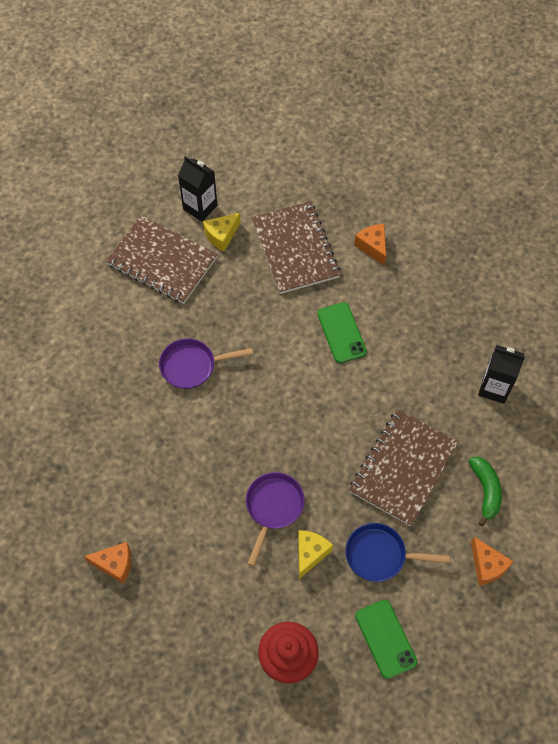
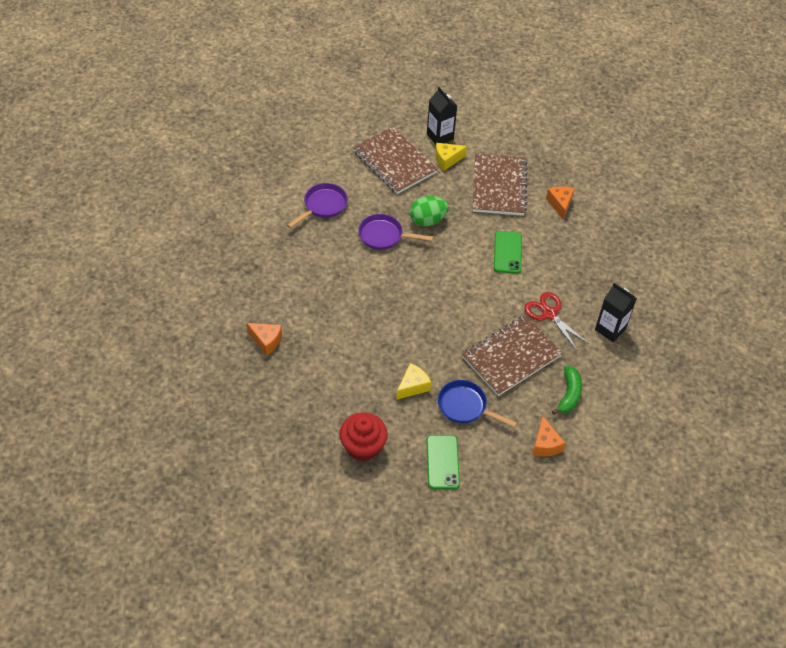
camera: 20 degrees right, 10 degrees down
(233, 325) = (427, 220): none -> green egg
(273, 508) = (399, 347): purple pan -> purple pan (323, 206)
(421, 395) = (549, 314): none -> red scissors

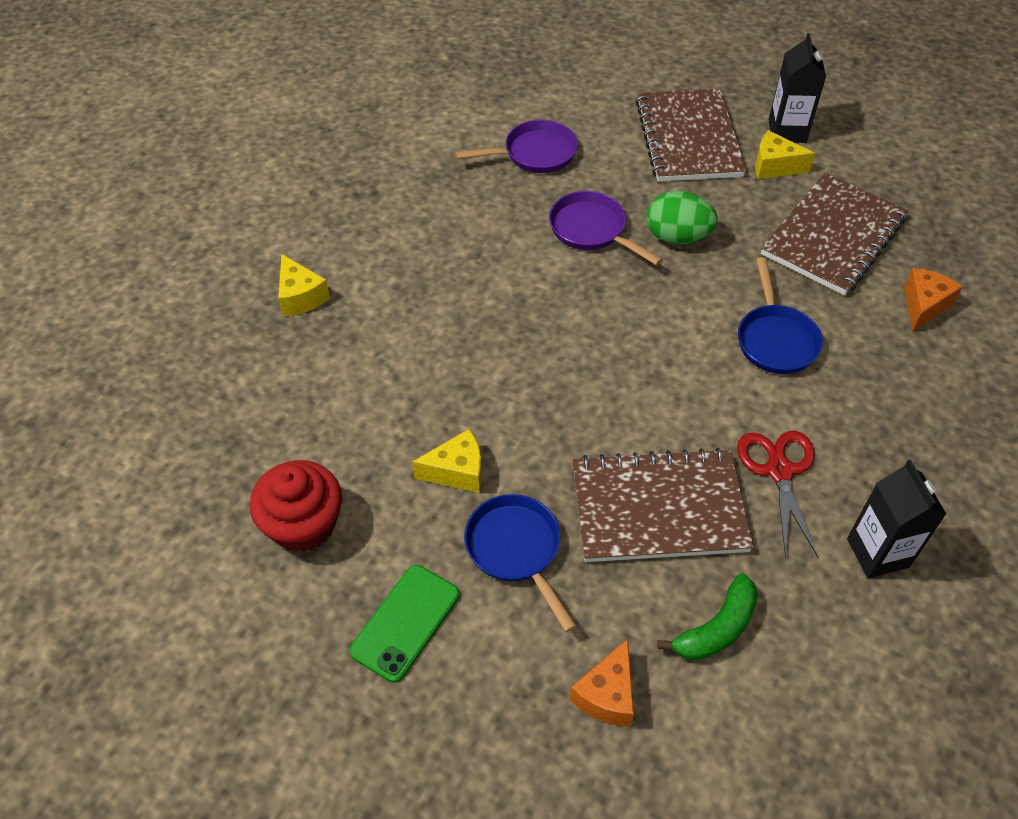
camera: 35 degrees right, 0 degrees up
(266, 341) = (300, 297): orange cheese -> yellow cheese
(507, 252) = (775, 339): green phone -> blue pan

